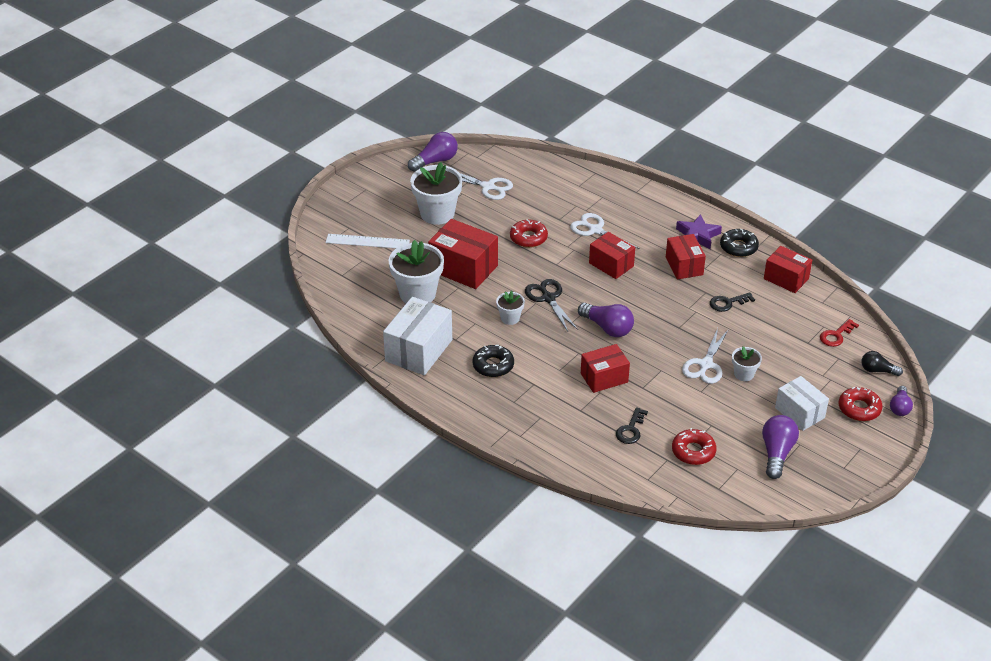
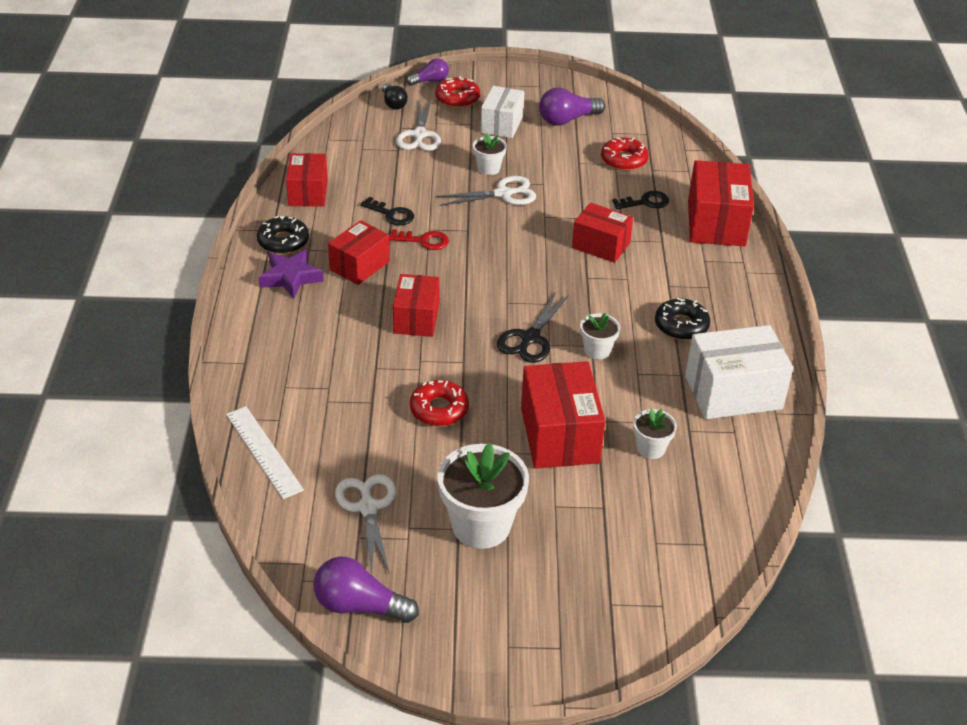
camera: 130 degrees left, 0 degrees up
(367, 241) = (615, 562): white ruler -> white ruler (264, 451)
(417, 294) = (651, 448): white flower pot -> white flower pot, size x0.51
(572, 450) = (716, 223): none -> red box
(595, 230) = (363, 360): white scissors -> white scissors (419, 135)
(607, 328) = (526, 275): purple light bulb -> none
(836, 335) = (368, 138): red key -> red key (424, 241)

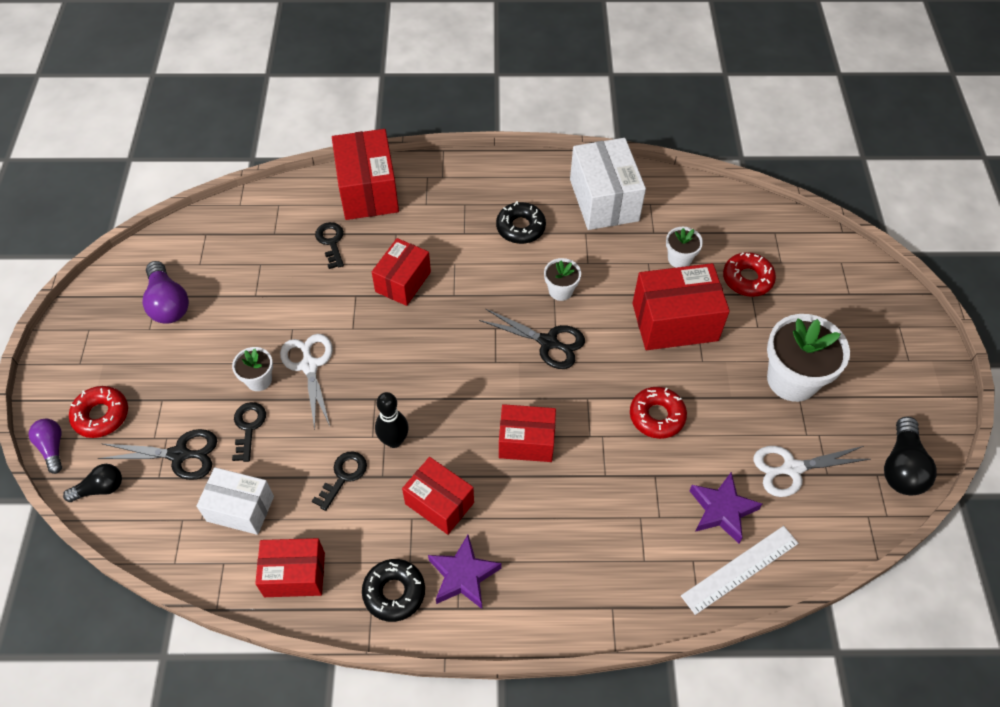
camera: 90 degrees left, 15 degrees up
(328, 446) = (722, 510): none -> purple star
(359, 606) = (901, 467): purple light bulb -> black light bulb
(419, 135) = (179, 455): white scissors -> black scissors
(424, 241) = (394, 440): red key -> black bowling pin
(442, 165) = (248, 427): none -> black key
(501, 124) = (168, 368): white box -> white box (240, 508)
(624, 160) = (254, 256): red donut -> red donut (747, 279)
(716, 223) = (368, 191): red box -> red box turned 75 degrees clockwise

